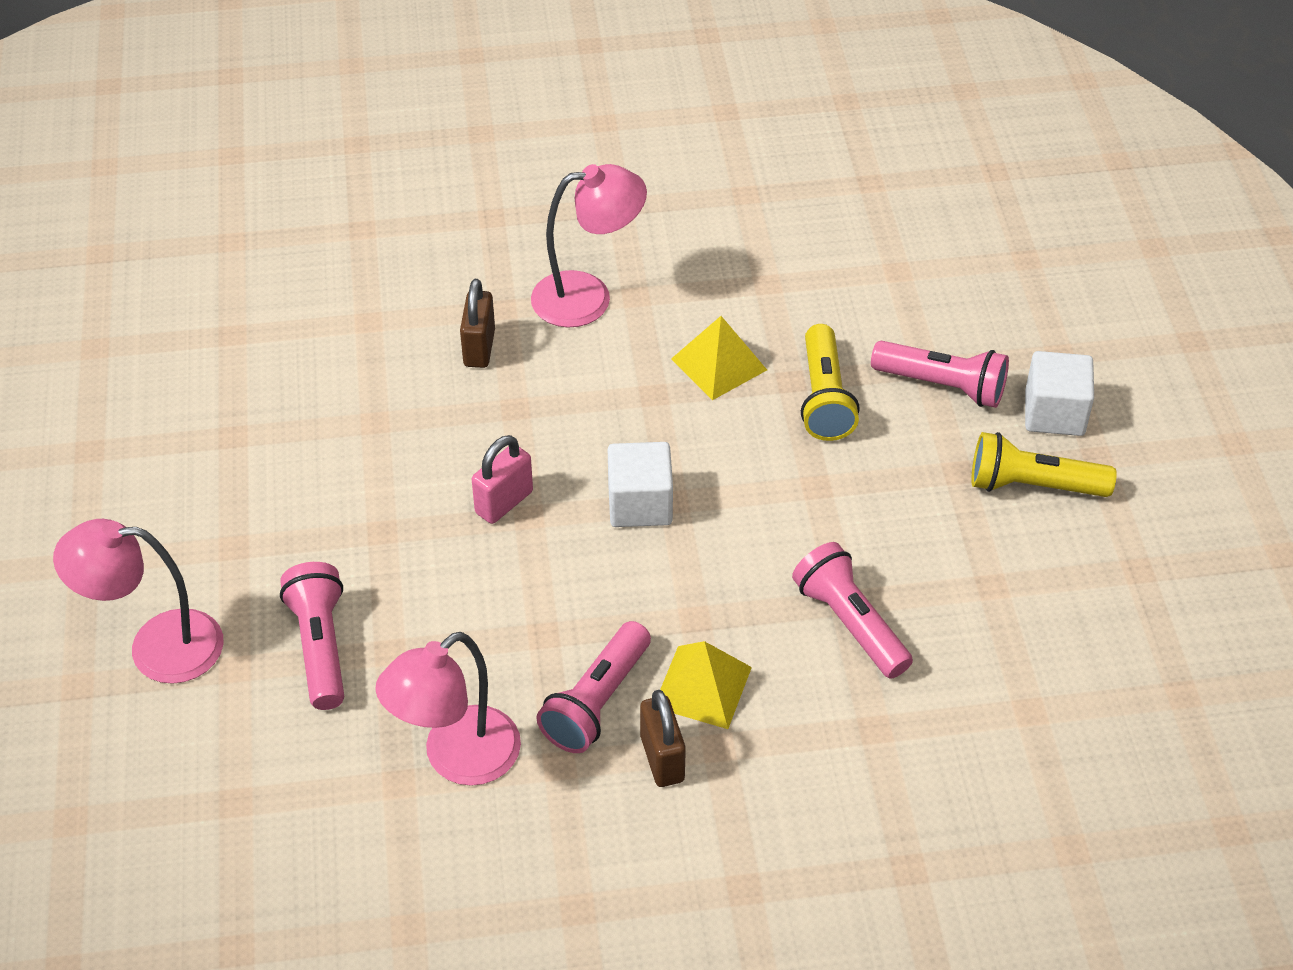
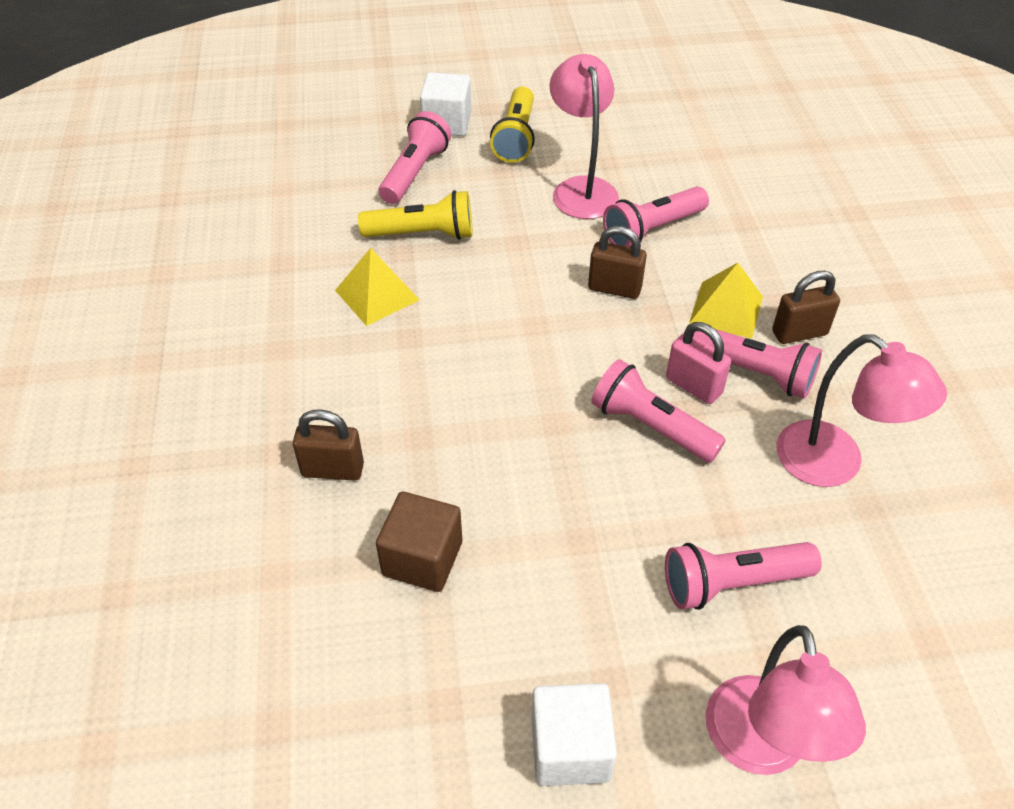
camera: 90 degrees left, 0 degrees up
(374, 416) = (422, 558): none -> brown cube
(504, 502) = (540, 442): pink padlock -> pink padlock (693, 386)
(520, 596) = (651, 426): none -> pink flashlight
(588, 297) = (274, 384): pink lamp -> pink lamp (581, 189)
(640, 504) = (539, 346): white cube -> white cube (570, 748)
(736, 577) = (614, 288): none -> brown padlock

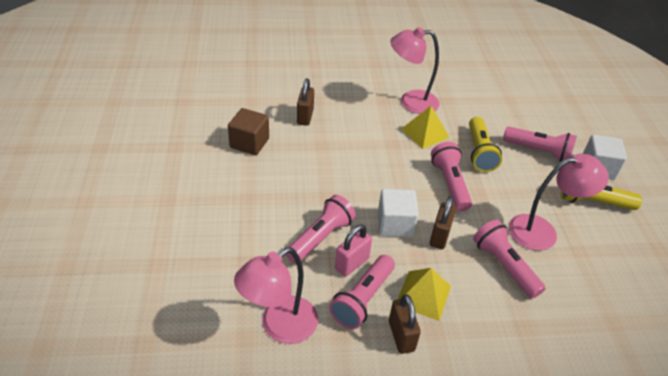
camera: 90 degrees right, 5 degrees down
(570, 748) = (141, 183): white cube -> white cube (395, 224)
(732, 583) = (207, 256): pink flashlight -> pink flashlight (450, 183)
(760, 748) = (115, 249): pink lamp -> pink lamp (411, 102)

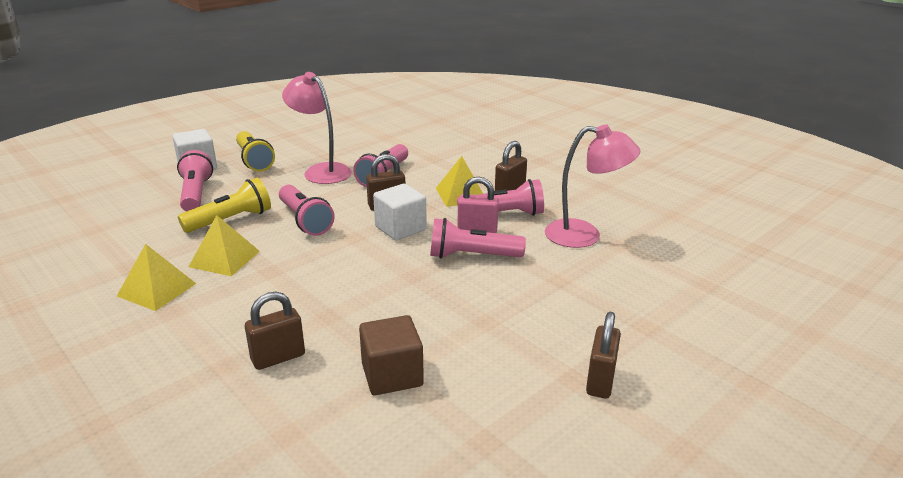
camera: 125 degrees left, 15 degrees down
(152, 208) = (600, 381): none -> brown padlock
(411, 102) = (157, 289): pink lamp -> yellow pyramid
(450, 183) = (305, 220): pink flashlight -> pink flashlight turned 75 degrees counterclockwise

